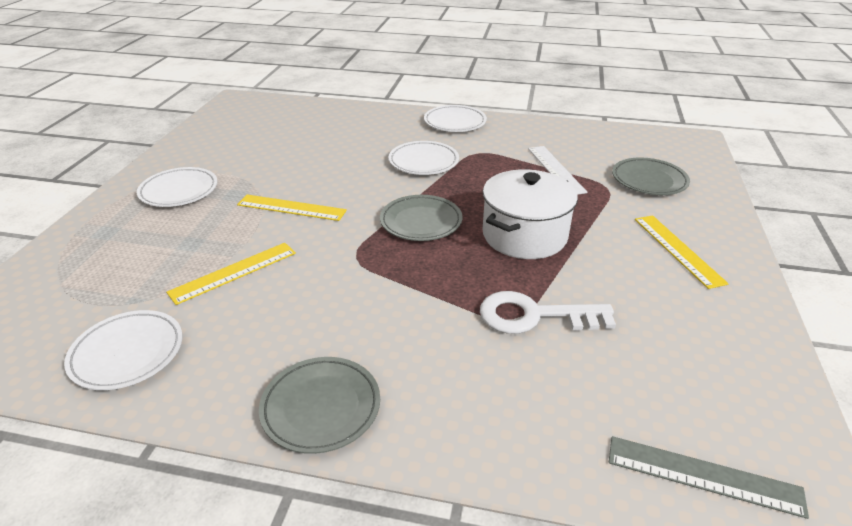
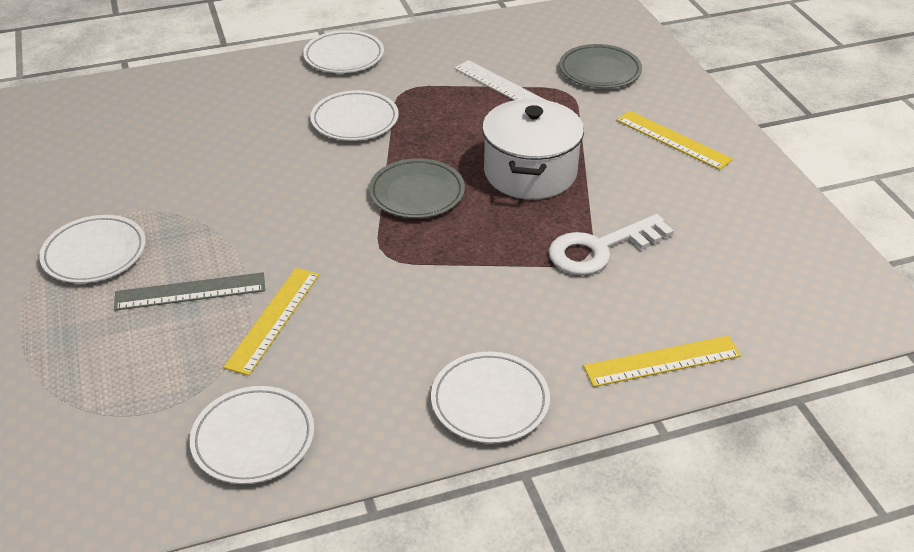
camera: 30 degrees left, 5 degrees up
(291, 207) = (259, 226): yellow ruler -> yellow ruler (662, 361)
(321, 407) = (490, 401): grey plate -> white plate
(703, 475) = (806, 323): grey ruler -> grey ruler (190, 291)

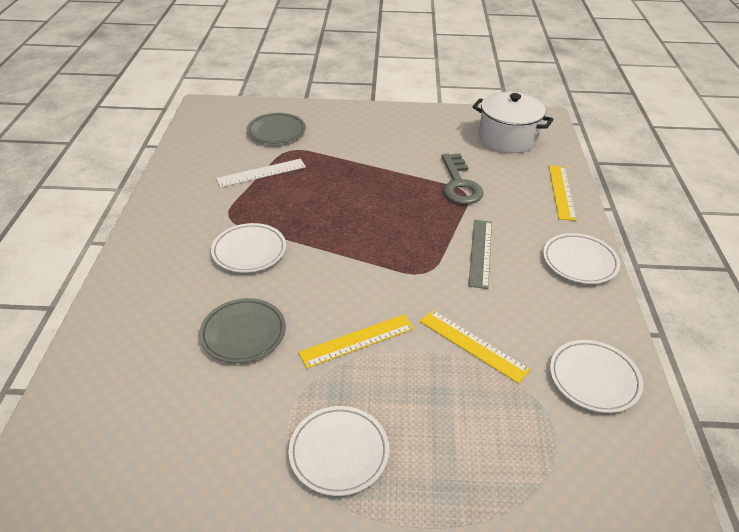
camera: 70 degrees left, 0 degrees up
(190, 291) = (421, 389): grey ruler -> grey ruler (480, 252)
(344, 56) = (150, 237): white plate -> none
(417, 193) = (362, 242): grey plate -> grey plate (243, 333)
(530, 172) = (369, 188): white pot -> white pot (507, 138)
(600, 249) = (459, 184): white key -> grey key
(673, 139) = (369, 129): yellow ruler -> yellow ruler (357, 340)

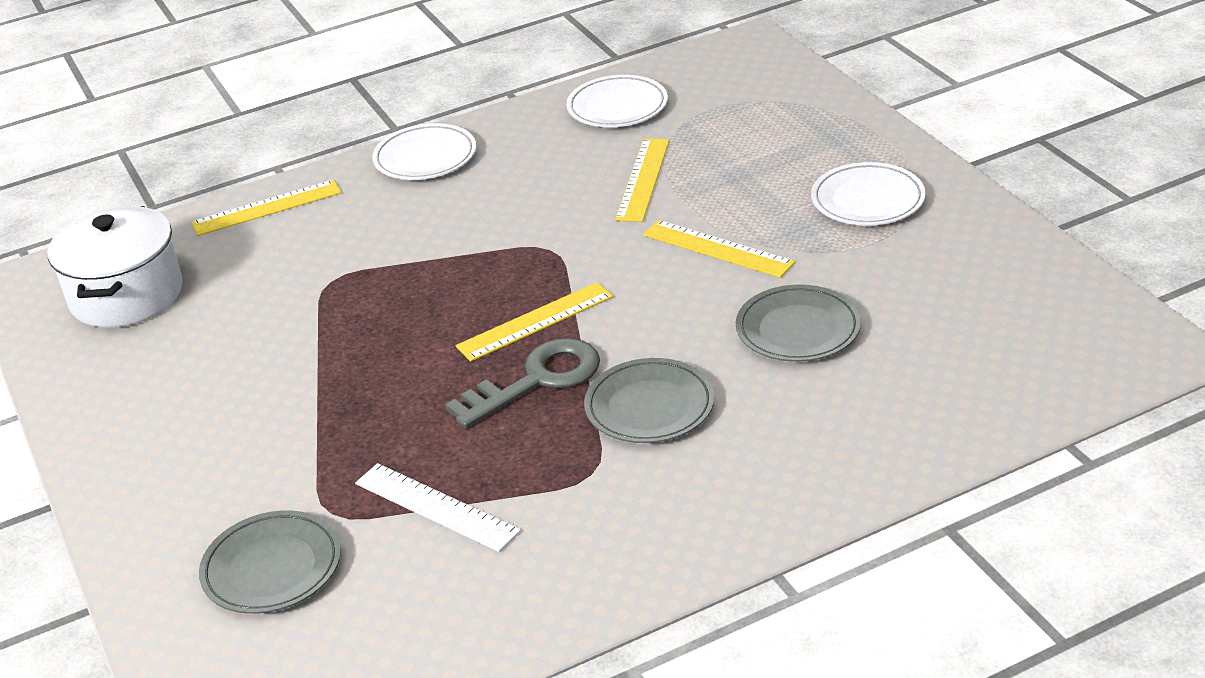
camera: 115 degrees left, 5 degrees down
(249, 251) = (649, 407): white plate -> grey plate
(360, 242) = (535, 321): none -> yellow ruler
(459, 184) = (311, 293): grey key -> grey key (537, 380)
(480, 252) = (470, 225): grey ruler -> none

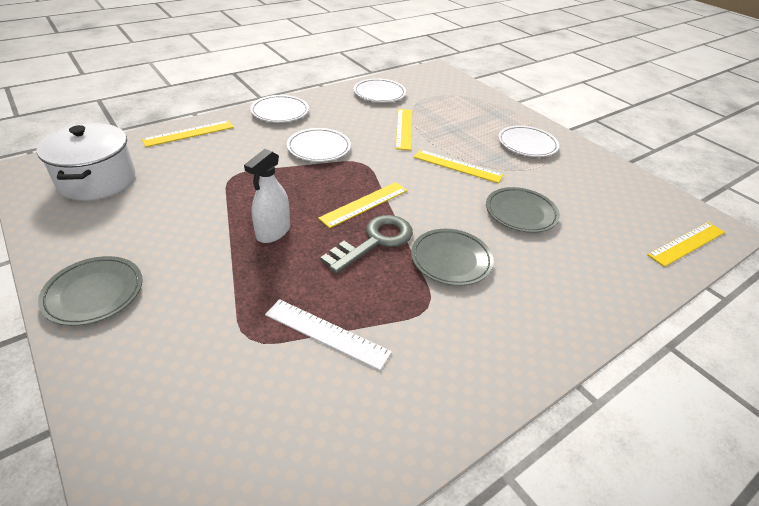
camera: 15 degrees left, 5 degrees up
(272, 568) = (207, 388): grey plate -> grey plate (94, 293)
(383, 369) = (273, 232): none -> white spray bottle
(481, 225) = (319, 148): none -> white plate
(1075, 375) = (687, 243): none -> yellow ruler

